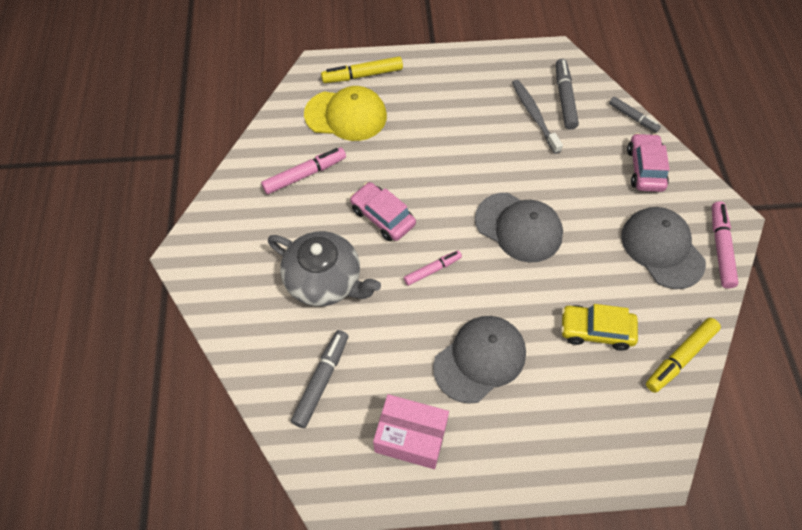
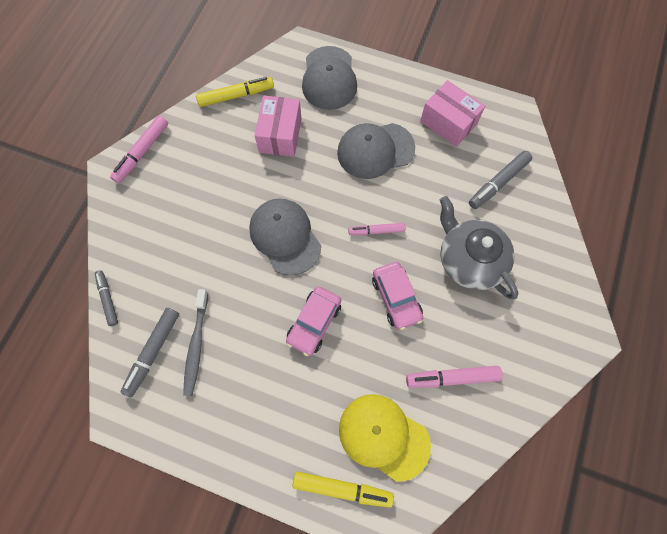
camera: 155 degrees left, 10 degrees up
(596, 331) = (280, 135): yellow car -> pink box
(645, 169) = (141, 243): pink car -> pink car (314, 323)
(662, 249) = (185, 170): grey cap -> grey cap (329, 78)

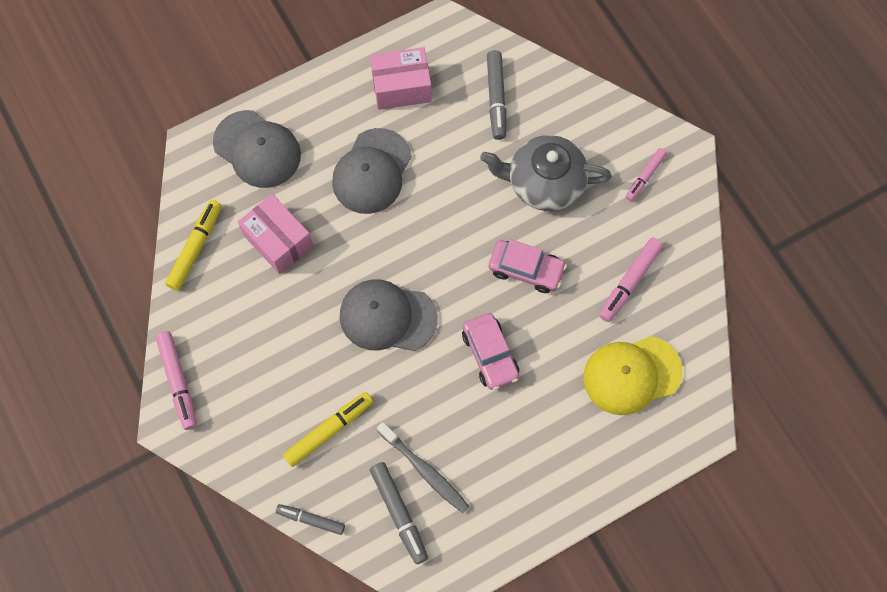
camera: 50 degrees left, 0 degrees up
(342, 489) = (646, 440): yellow marker -> yellow marker (329, 430)
(376, 231) = (451, 235): pink marker -> pink marker (645, 176)

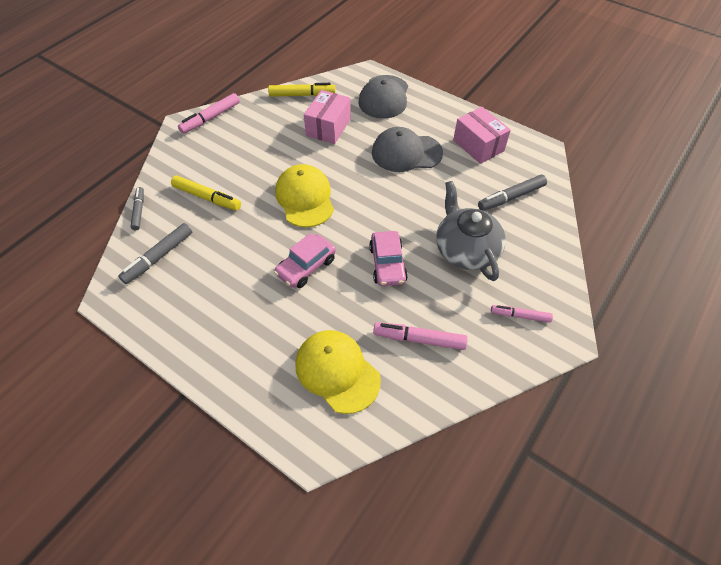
camera: 65 degrees right, 15 degrees down
(387, 317) = (305, 198): grey cap -> yellow cap
(424, 470) = (197, 260): grey toothbrush -> none

